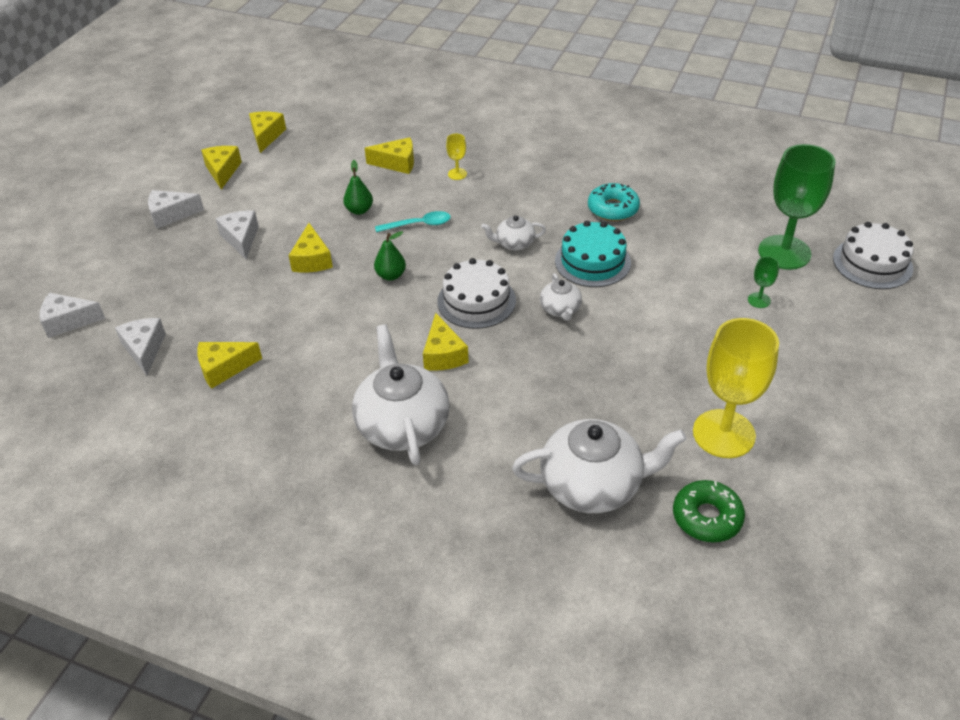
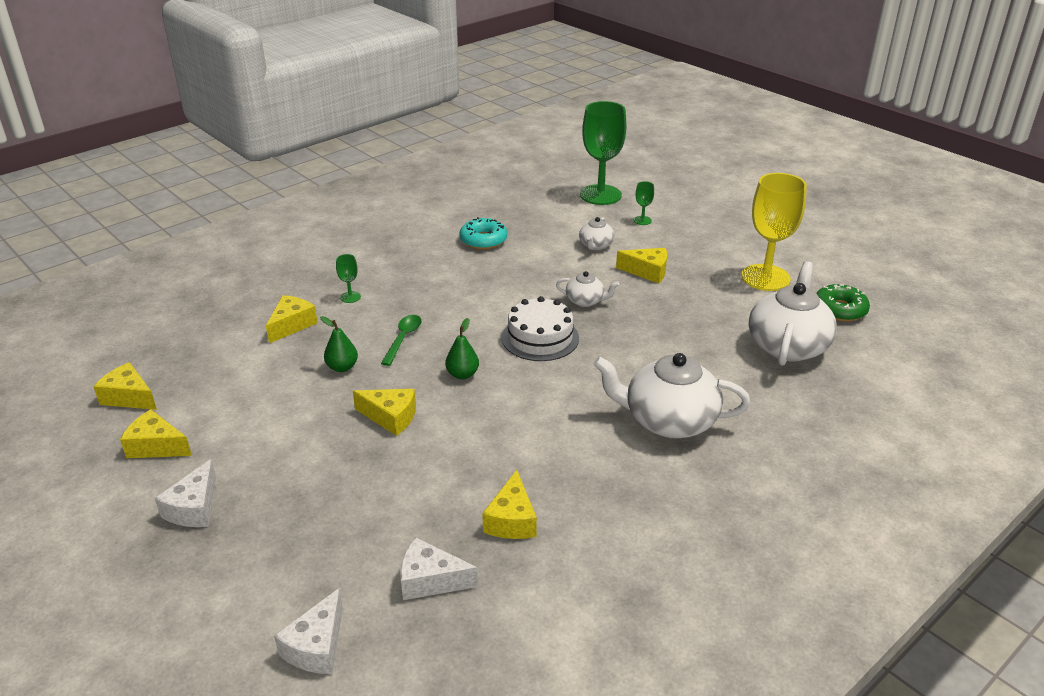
camera: 65 degrees left, 10 degrees down
(241, 239) = (303, 460): white cheese -> none
(419, 225) = (403, 338): turquoise spoon -> green spoon
(443, 354) = (595, 374): yellow cheese -> yellow cheese (647, 272)
(457, 174) = (350, 297): yellow goblet -> green goblet
(514, 244) = (482, 297): white teapot -> white teapot (595, 245)
(592, 262) = (540, 269): turquoise cake -> none
(872, 263) = (638, 172): white cake -> none

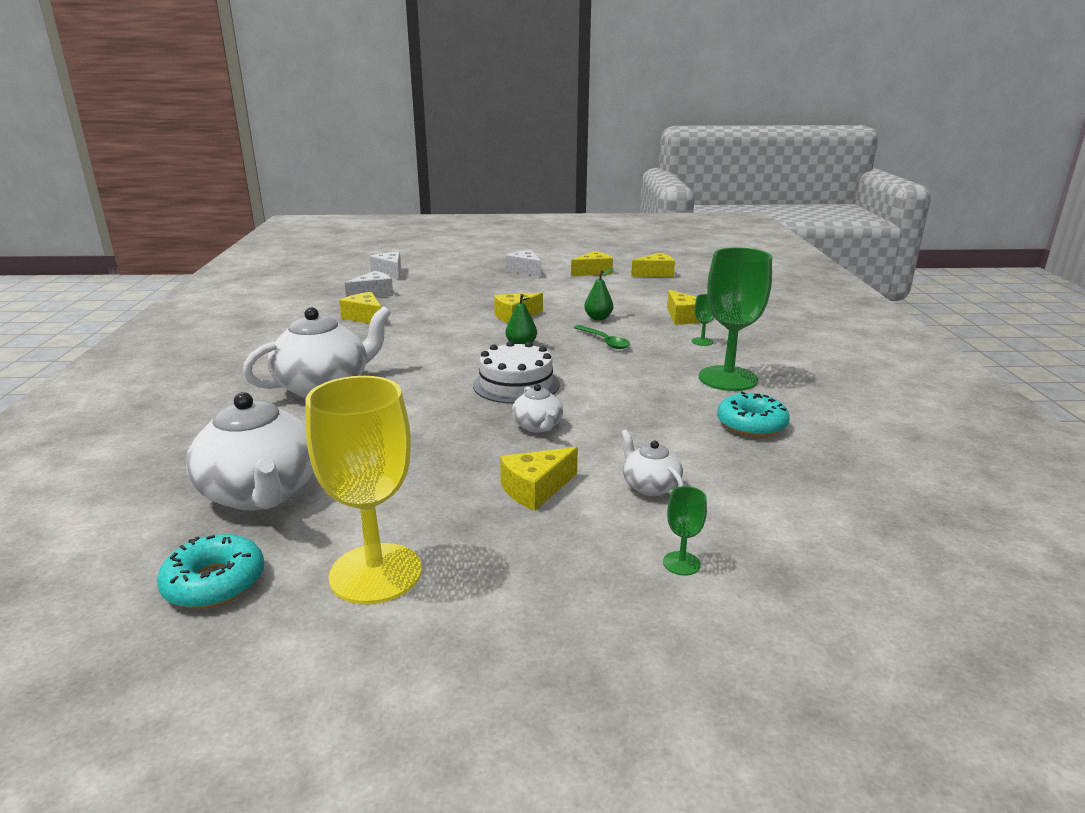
camera: 130 degrees right, 10 degrees down
(585, 301) = (538, 426): white teapot -> white teapot turned 75 degrees counterclockwise
(600, 195) = (824, 572): green goblet -> green goblet (727, 378)
(839, 310) = (215, 583): green donut -> turquoise donut

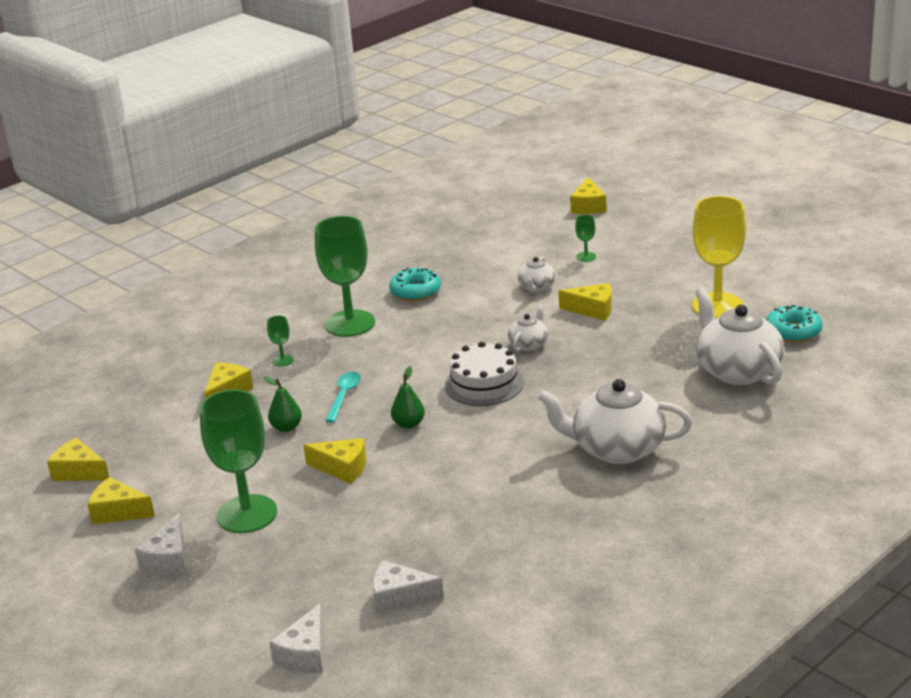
camera: 130 degrees left, 5 degrees up
(261, 493) = (737, 371): white teapot -> white teapot turned 45 degrees counterclockwise
(365, 317) = (470, 544): yellow cheese -> yellow cheese (588, 206)
(525, 289) = (247, 514): none -> green goblet
(605, 342) = (344, 396): green spoon -> turquoise spoon

